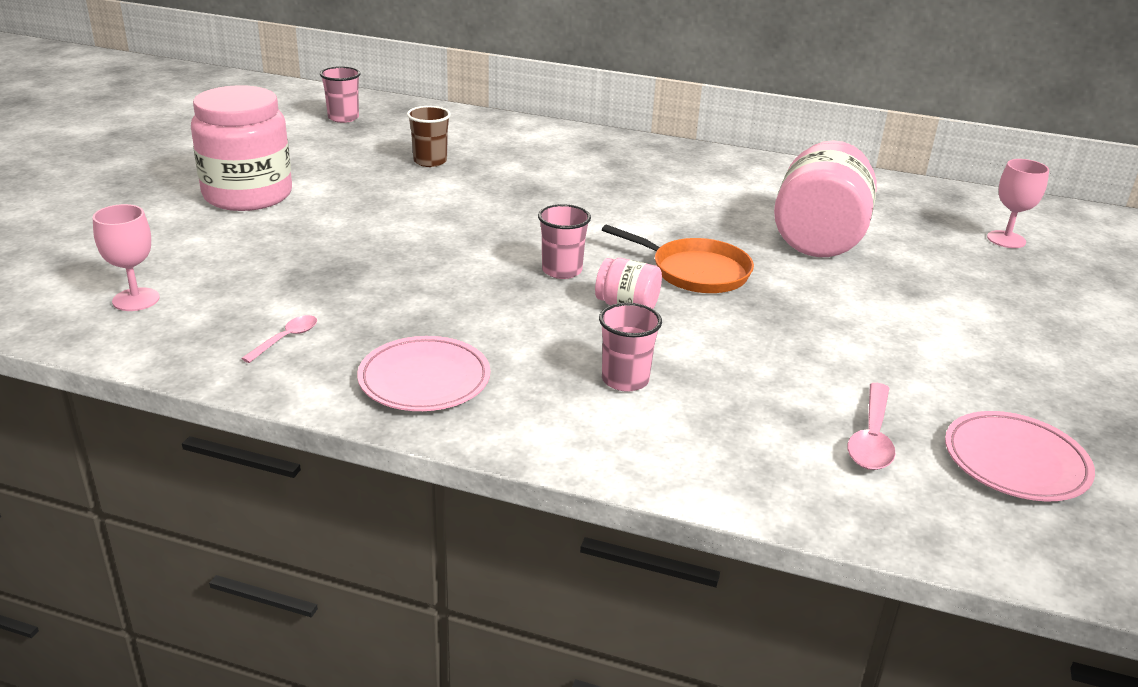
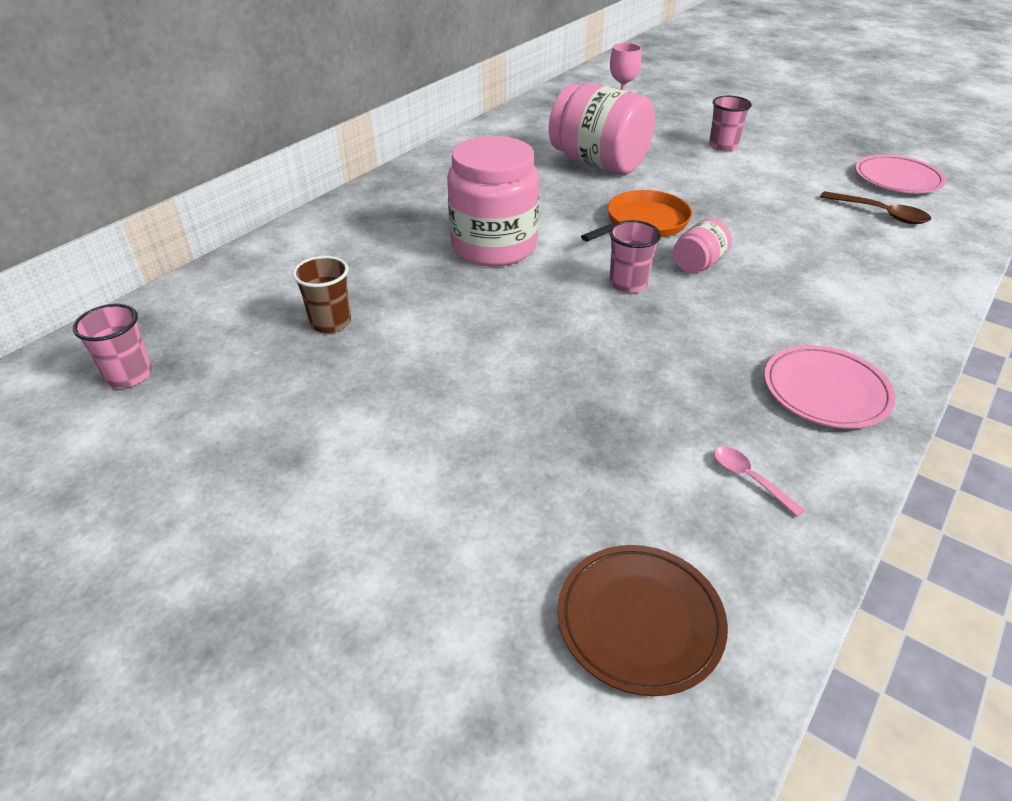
camera: 70 degrees left, 10 degrees up
(136, 299) = (640, 621): pink goblet -> brown plate
(248, 195) = (346, 489): pink jar -> pink jar (494, 246)
(625, 380) = (817, 288): pink cup -> pink cup (723, 146)
(871, 438) = (880, 214): pink spoon -> brown spoon

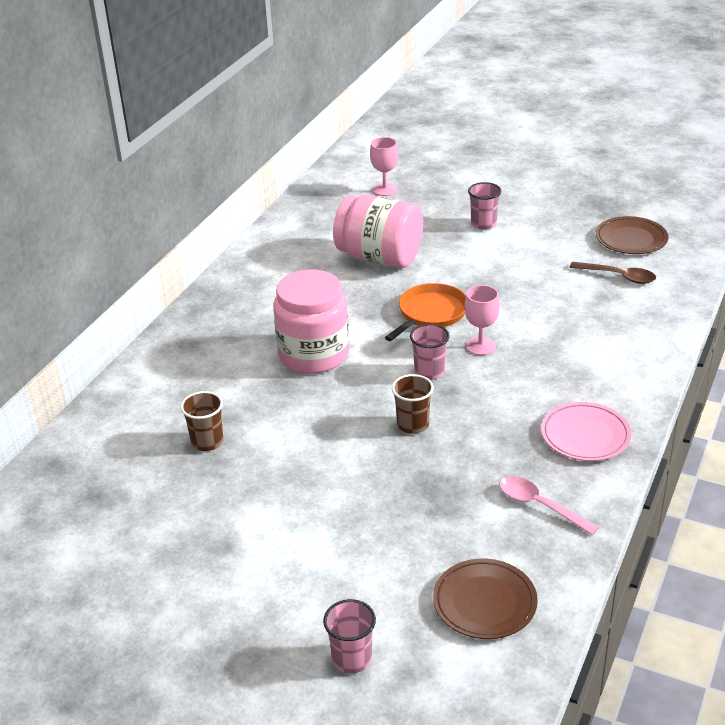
camera: 10 degrees left, 5 degrees down
(129, 375) = (70, 508): pink cup -> pink cup (352, 659)
(592, 341) = (413, 424): none -> brown cup
(698, 264) = (480, 346): pink jar -> pink goblet
(749, 479) = (540, 505): pink spoon -> pink spoon, size x1.56
(897, 179) = (631, 239): pink plate -> brown plate

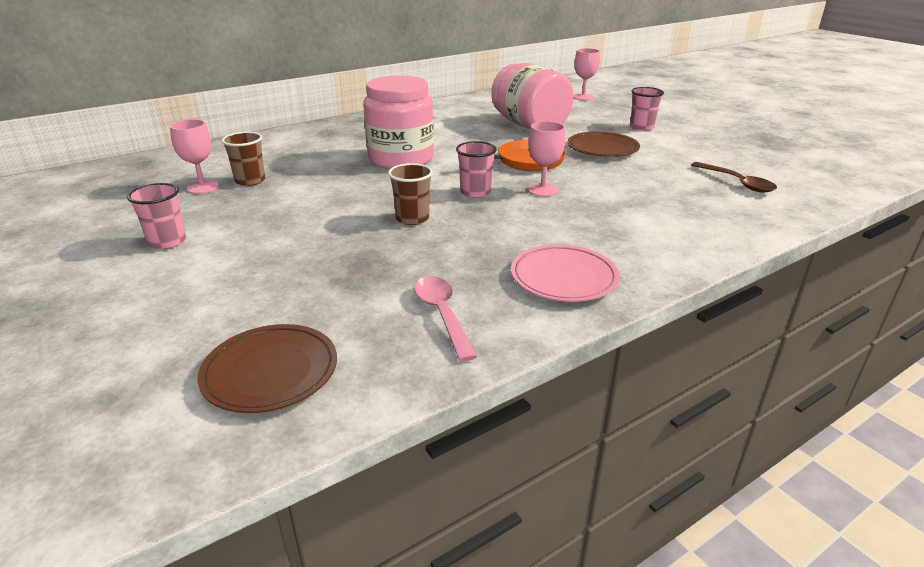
camera: 30 degrees right, 5 degrees down
(172, 469) = (202, 187): none -> pink goblet
(352, 659) = (90, 361): pink cup -> pink cup (167, 242)
(631, 239) = (778, 164): brown plate -> brown plate (602, 148)

